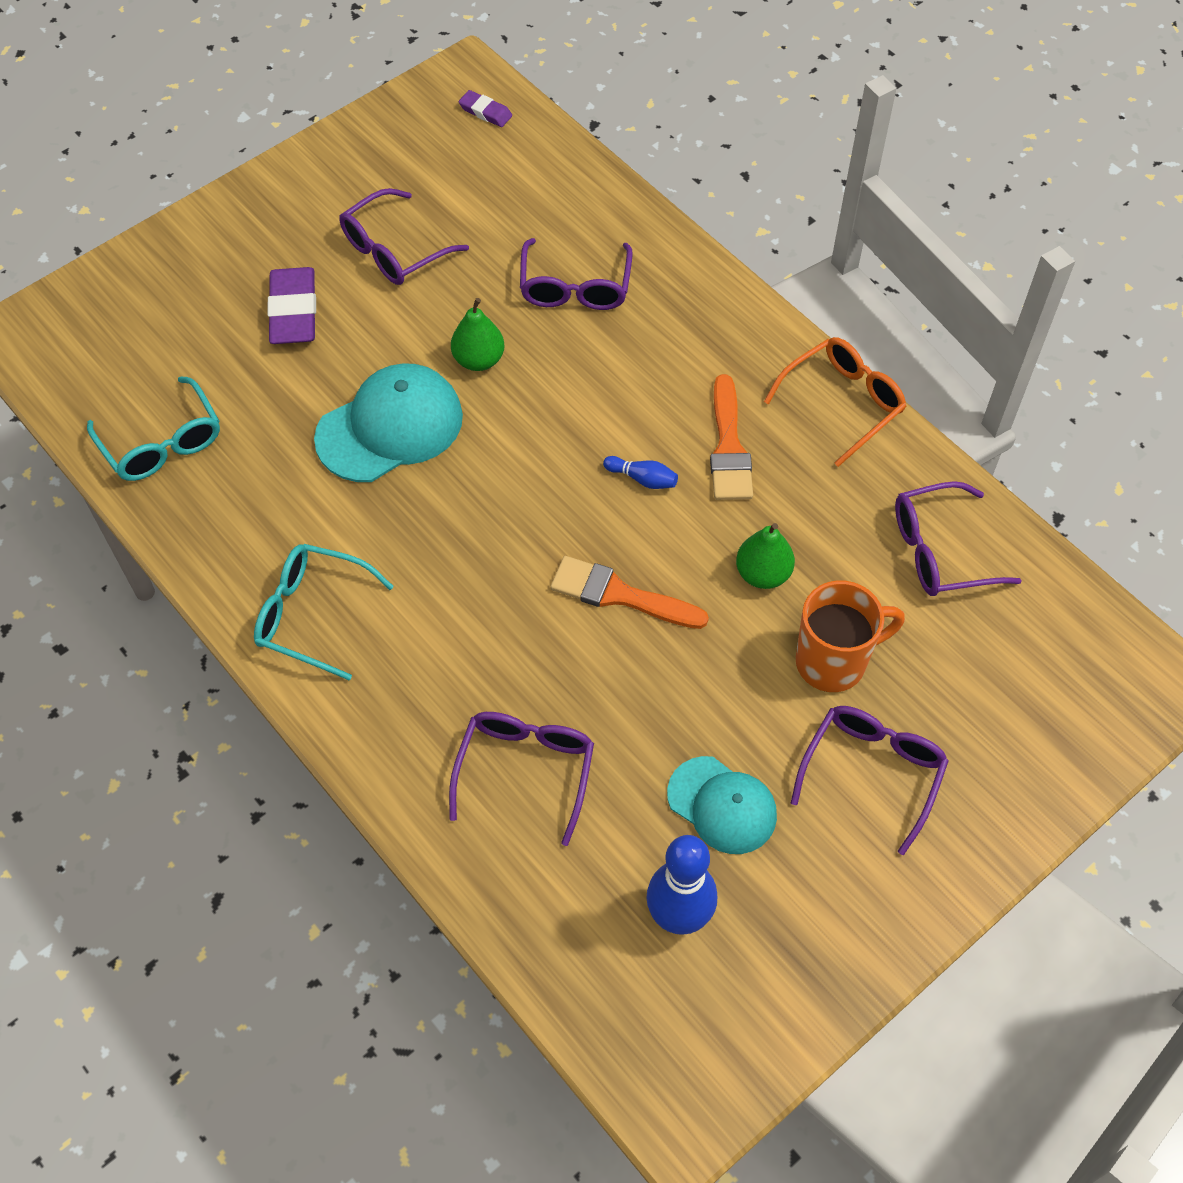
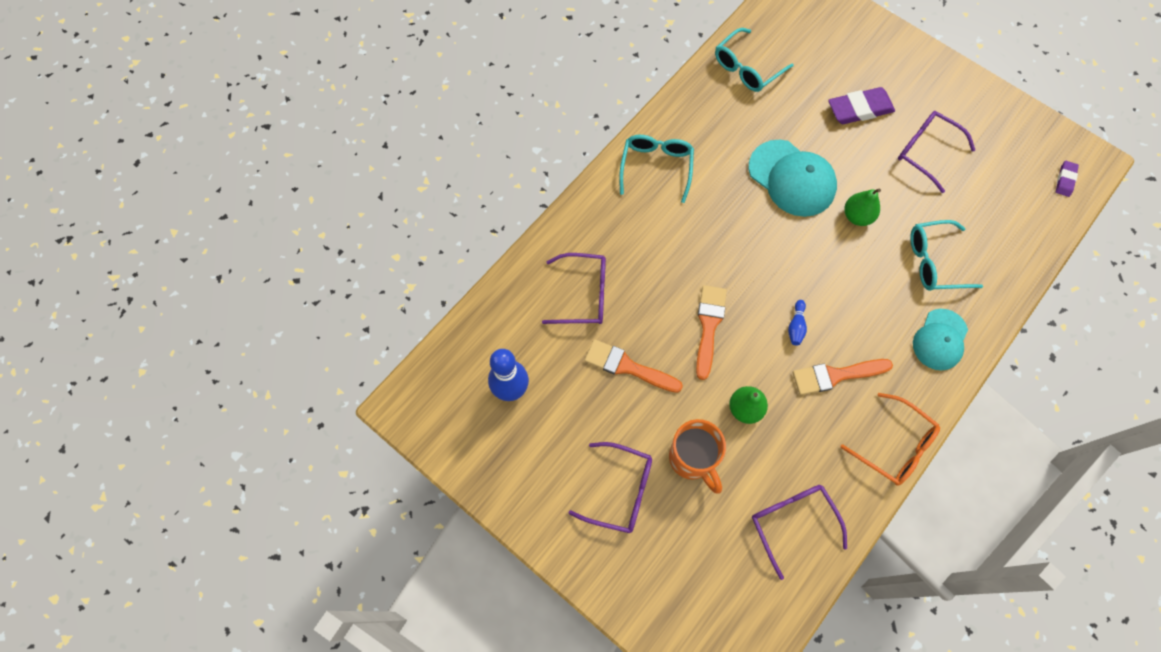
camera: 80 degrees right, 10 degrees up
(575, 286) = (935, 261): purple glasses -> turquoise glasses
(668, 725) = (627, 367): none -> orange brush
(722, 805) = (582, 404): turquoise cap -> turquoise cap (940, 339)

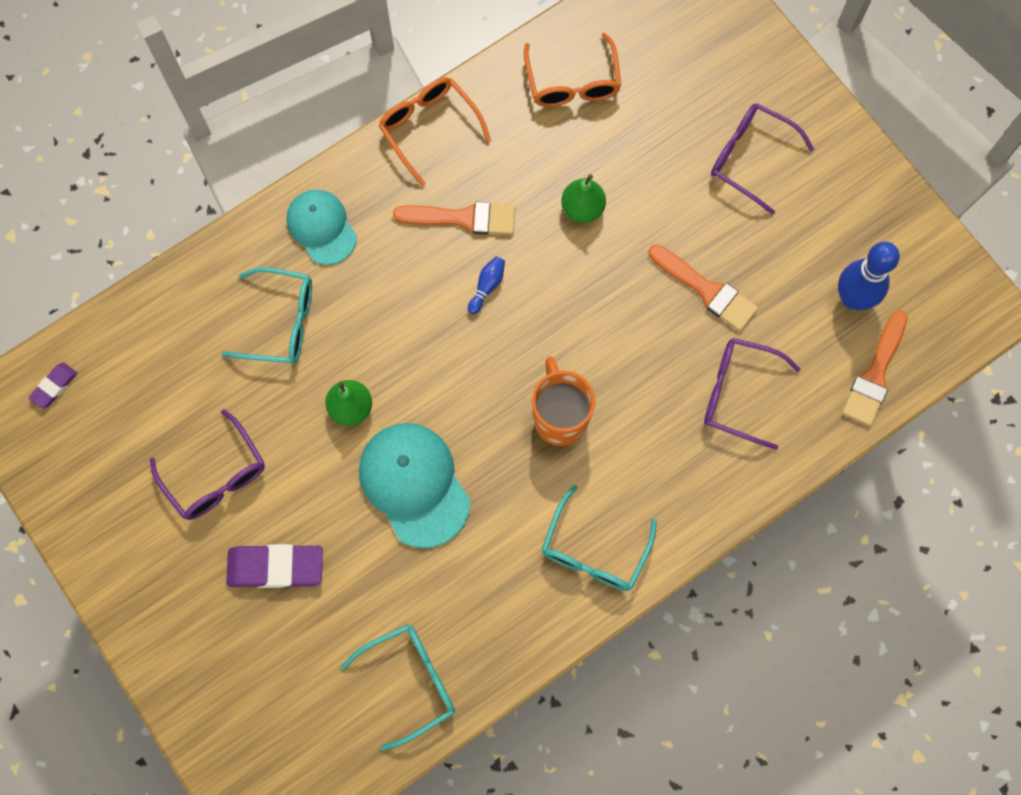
camera: 165 degrees left, 5 degrees up
(692, 459) = (661, 170): orange mug -> orange mug (560, 417)
(708, 326) = (593, 313): orange brush -> orange brush (875, 374)
(792, 523) = (572, 82): purple glasses -> orange glasses
(940, 339) = (321, 227): turquoise cap -> turquoise cap turned 75 degrees counterclockwise

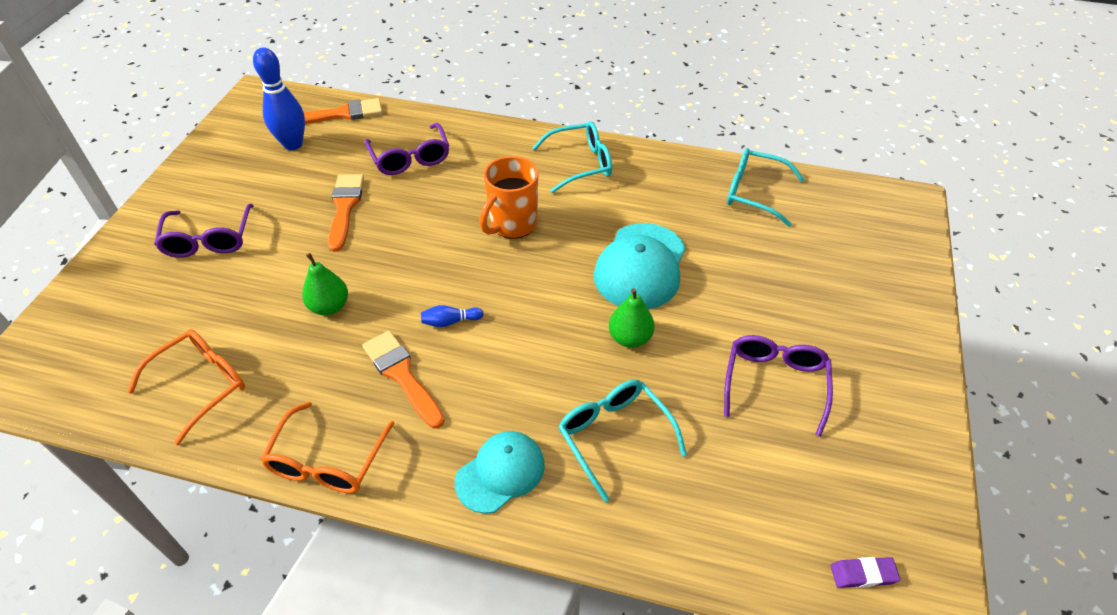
camera: 130 degrees left, 25 degrees down
(275, 567) = (783, 300): purple eraser -> none
(321, 227) = (500, 473): turquoise cap -> turquoise cap turned 150 degrees counterclockwise

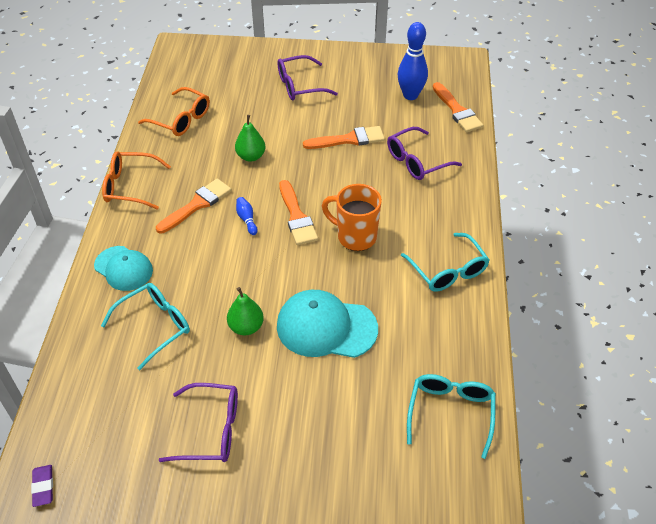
camera: 80 degrees right, 0 degrees up
(462, 272) = (296, 216): none -> orange brush

